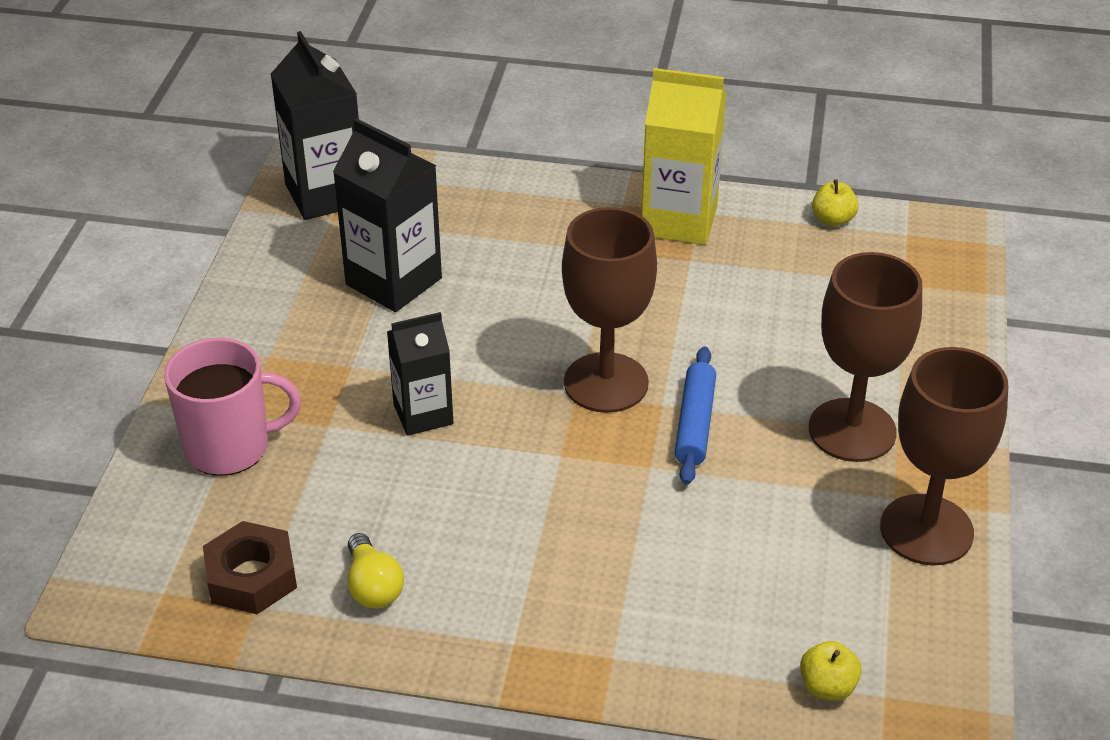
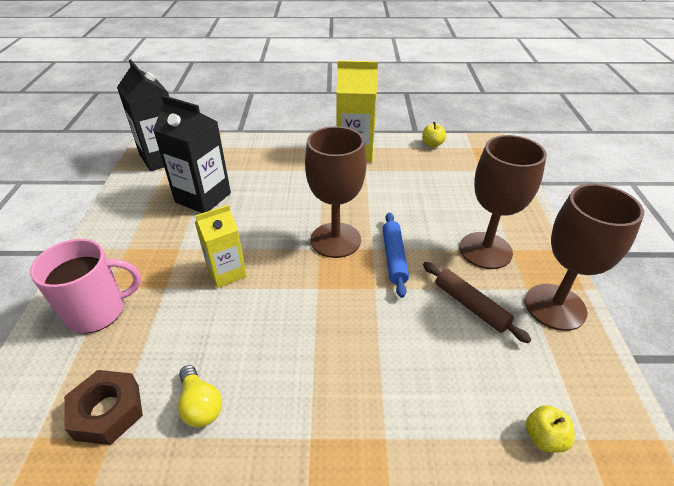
camera: 10 degrees left, 0 degrees up
(423, 414) = (226, 272): black carton -> yellow carton
(793, 511) = (471, 306): none -> brown rolling pin

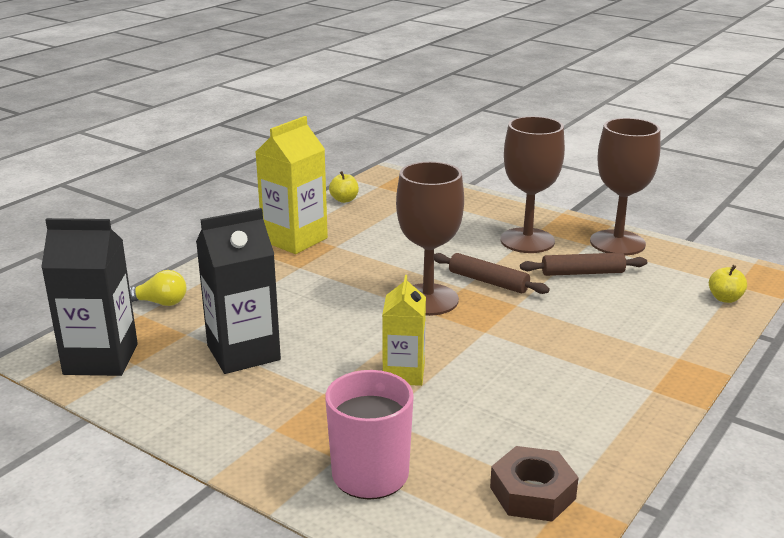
camera: 55 degrees left, 15 degrees down
(200, 405) = (572, 435): yellow light bulb -> yellow light bulb (160, 303)
(394, 257) = (488, 281): blue rolling pin -> brown rolling pin

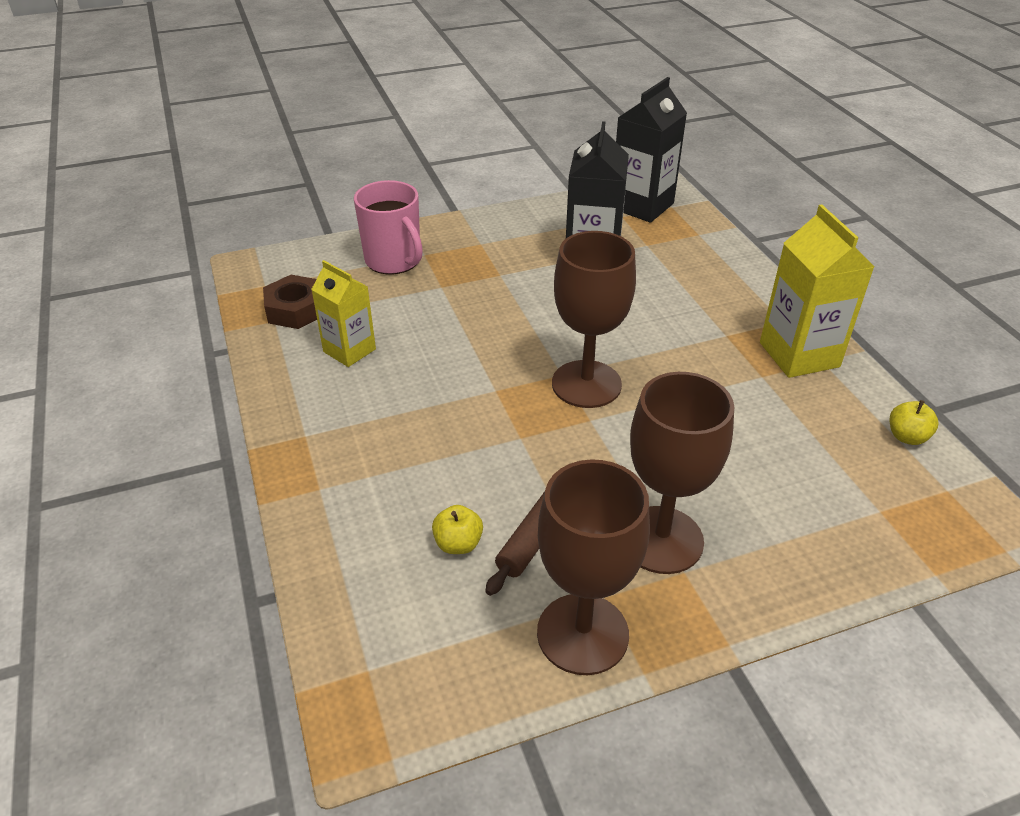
camera: 125 degrees right, 15 degrees up
(160, 303) = (712, 246): yellow light bulb -> none
(404, 373) = (482, 318): yellow carton -> yellow carton (349, 350)
(488, 281) = (585, 444): brown rolling pin -> none
(725, 298) = (357, 626): yellow apple -> yellow apple (458, 544)

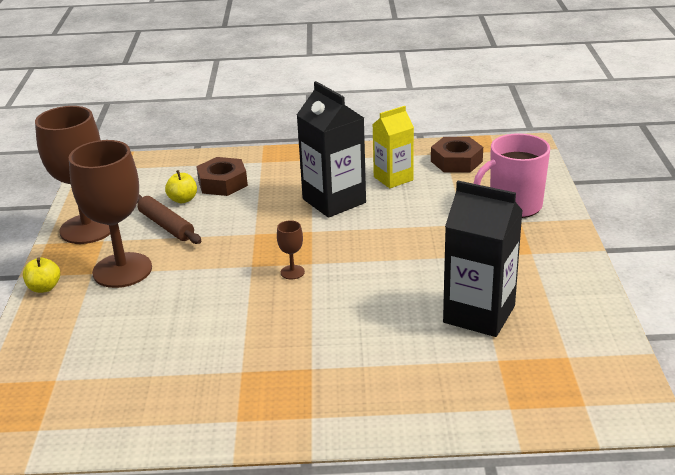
camera: 110 degrees right, 10 degrees down
(396, 513) = (222, 183): none -> brown nut
(586, 384) = (292, 272): brown goblet -> brown goblet, size x0.40
(642, 206) = (591, 379): black carton -> black carton (334, 201)
(799, 355) = (255, 407): yellow carton -> none
(907, 437) = (107, 433): yellow apple -> yellow apple (44, 288)

